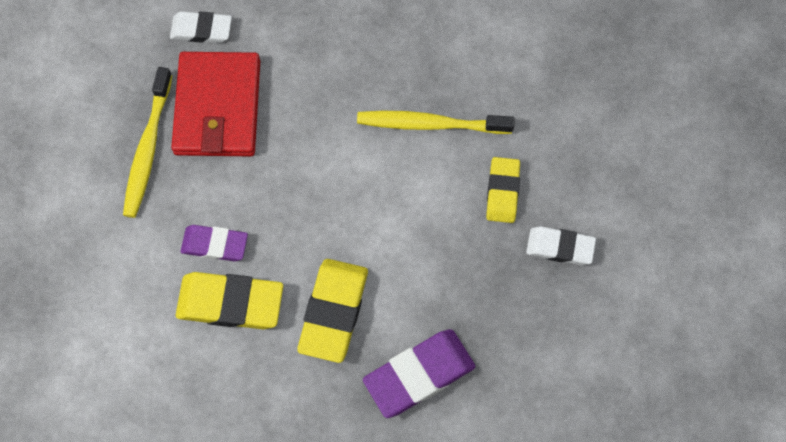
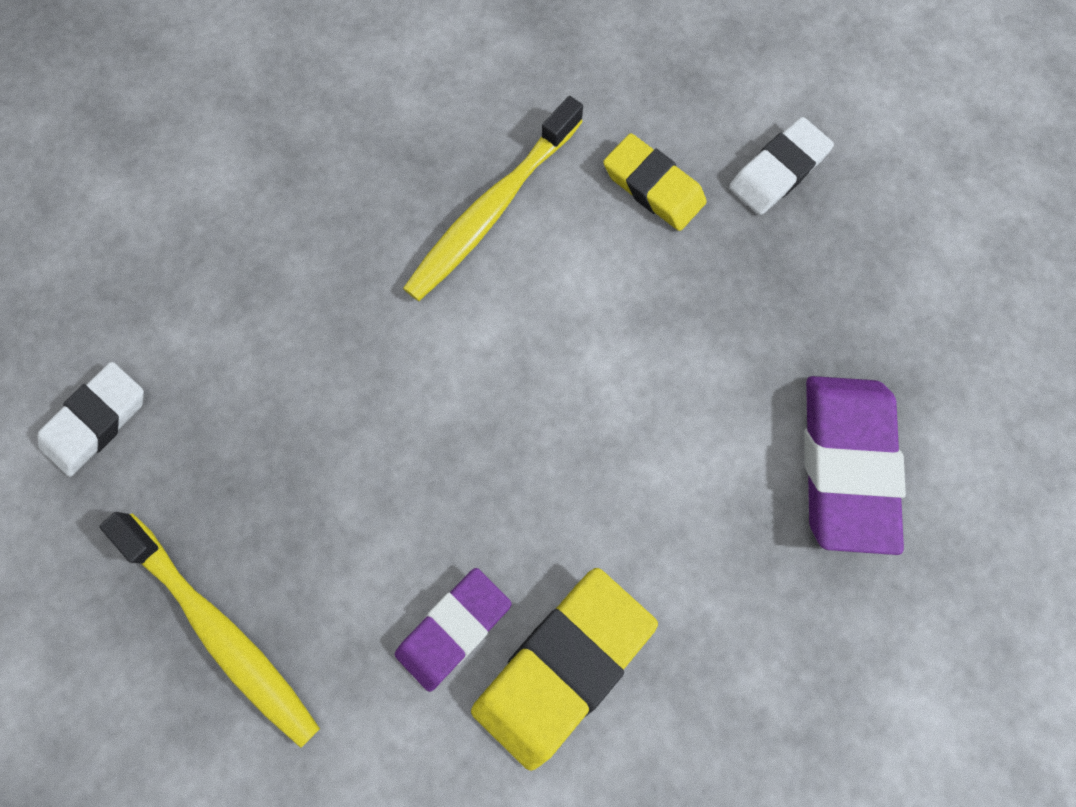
camera: 55 degrees left, 5 degrees up
(217, 107) = (240, 479): red wallet -> none
(333, 312) = (677, 520): yellow eraser -> none

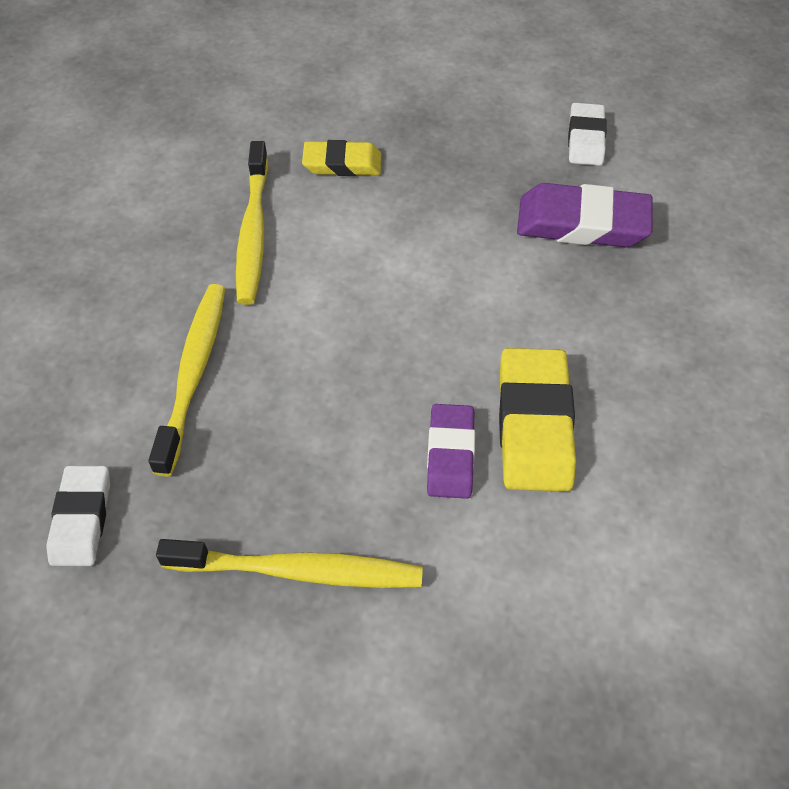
camera: 40 degrees left, 20 degrees down
(304, 339) = (193, 373): none -> yellow toothbrush
(778, 171) = (406, 117): white eraser -> white eraser (585, 139)
(845, 463) = (582, 223): purple eraser -> purple eraser turned 45 degrees counterclockwise

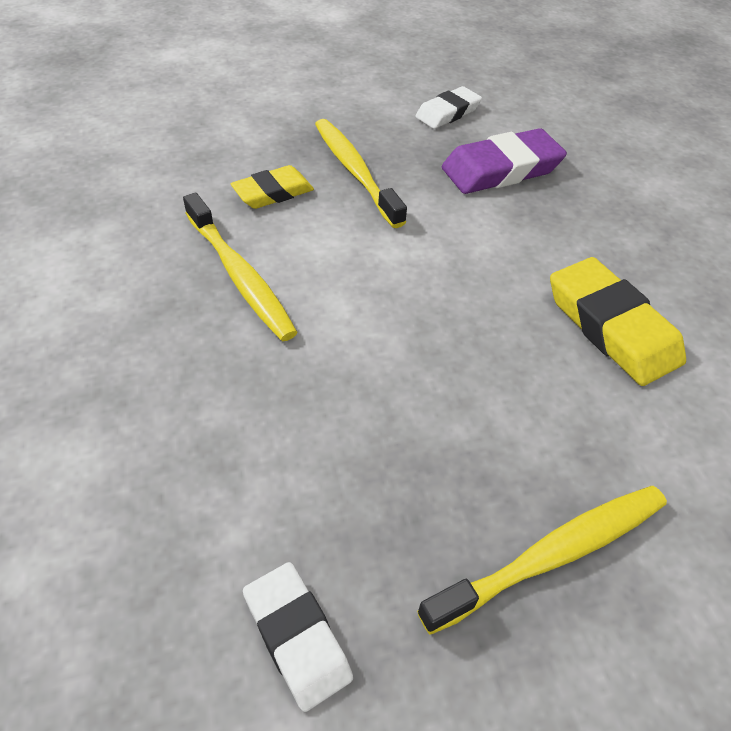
camera: 35 degrees left, 5 degrees down
(193, 373) = (291, 425): yellow toothbrush -> yellow toothbrush (355, 171)
(450, 454) = (575, 382): purple eraser -> none
(585, 139) = (448, 113): white eraser -> white eraser turned 75 degrees clockwise

